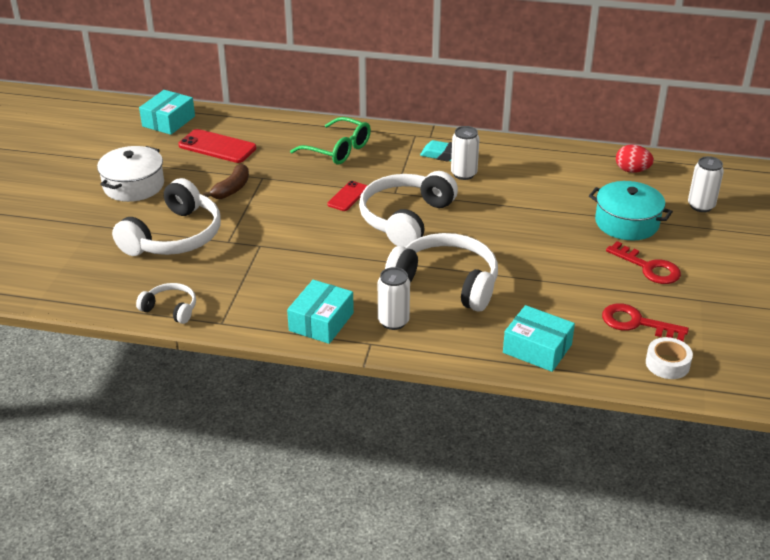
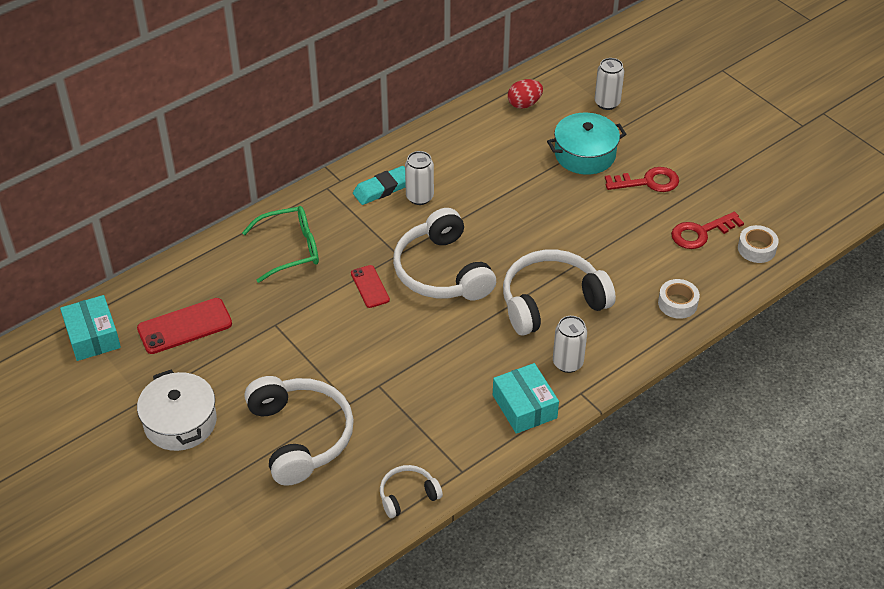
camera: 50 degrees left, 10 degrees up
(232, 189) = (269, 355): brown banana -> none
(537, 348) = (677, 303): turquoise box -> white tape

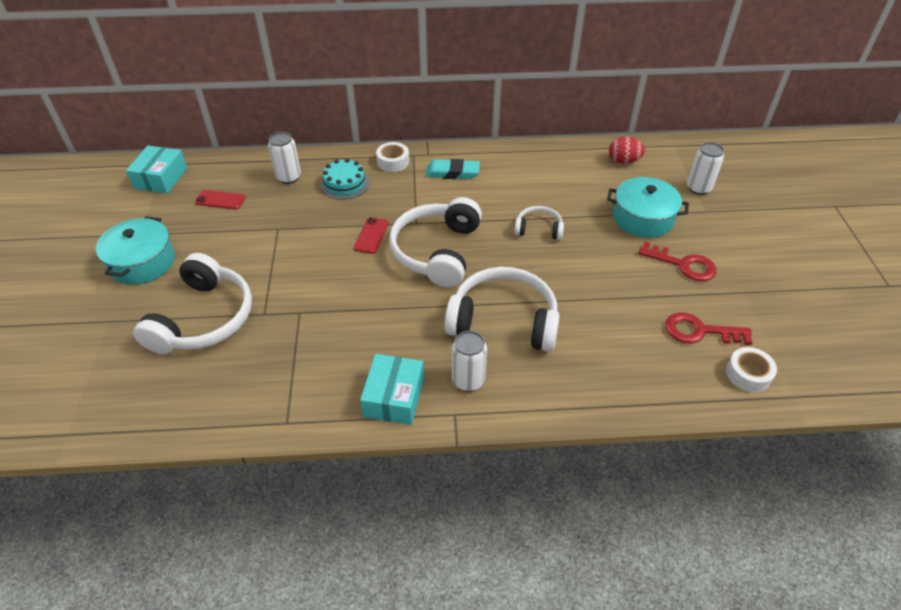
camera: 35 degrees right, 0 degrees up
(180, 422) = (142, 262): white pot -> turquoise pot
(185, 326) = (220, 200): red phone -> red phone, size x0.61
(291, 249) = (344, 183): green glasses -> turquoise cake
(408, 495) = (224, 416): white headphones -> white headphones (538, 229)
(419, 197) = (474, 190): white can -> white can (288, 177)
(677, 303) = (621, 383): white tape -> white tape (393, 161)

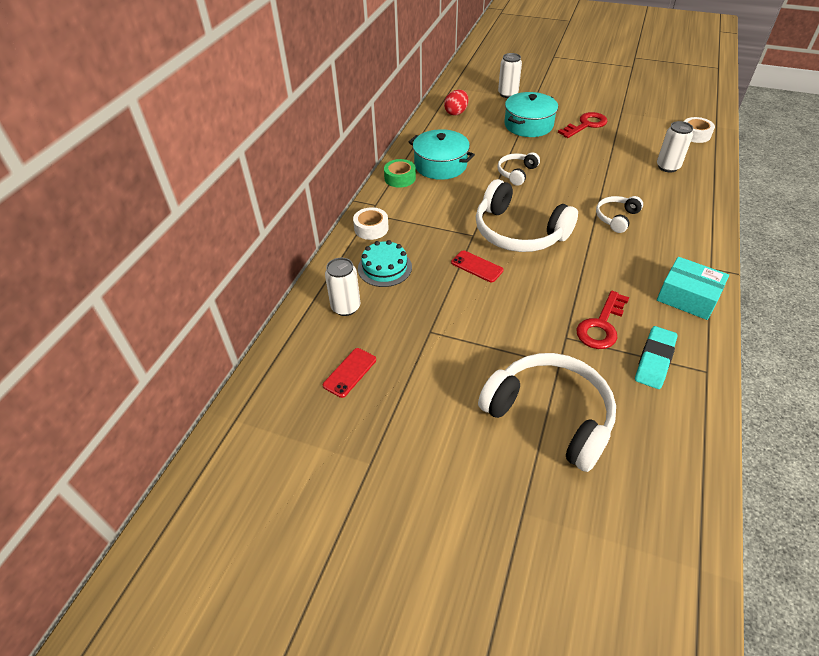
camera: 65 degrees left, 0 degrees up
(142, 262) = (428, 465): turquoise pot -> turquoise pot (440, 165)
(161, 178) = (264, 427): turquoise box -> none
(452, 173) = (414, 197): turquoise eraser -> turquoise eraser (654, 360)
(468, 380) = (677, 252): white can -> white can (667, 167)
(477, 157) = (400, 178): none -> green tape
(503, 320) = (616, 218): white headphones -> white headphones, size x0.50
(700, 331) = (653, 139): red key -> red key (601, 325)

